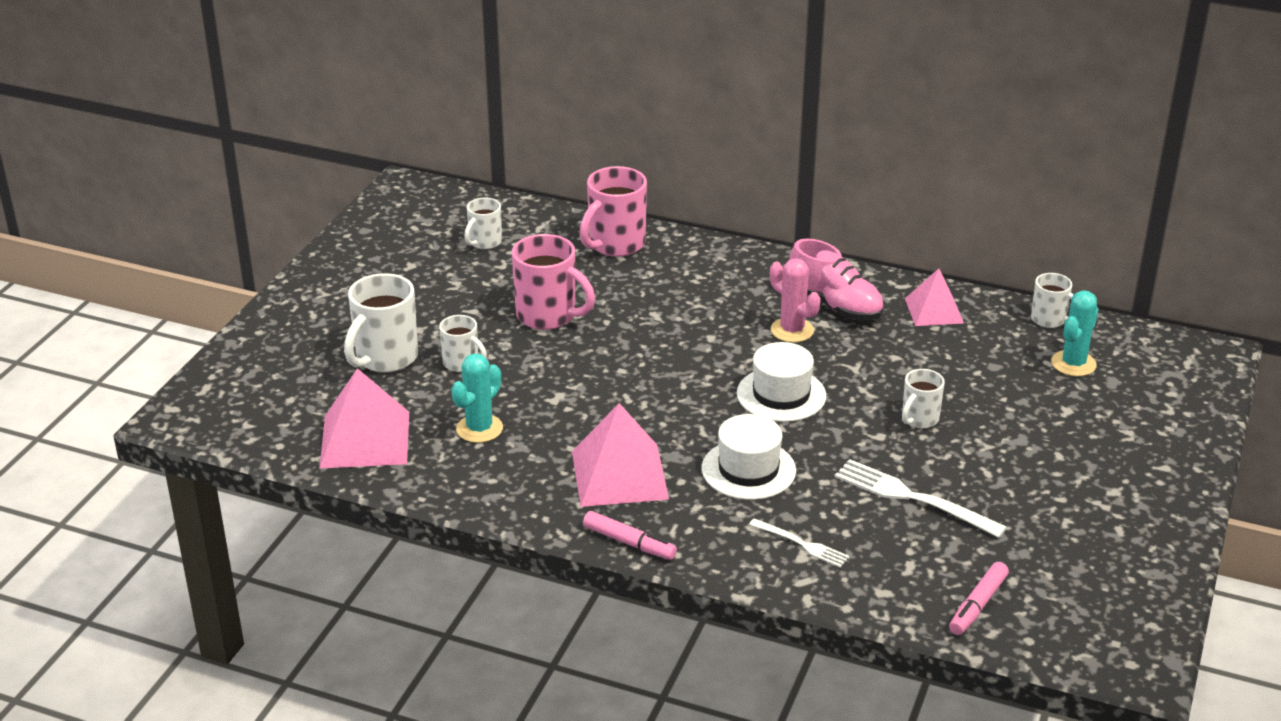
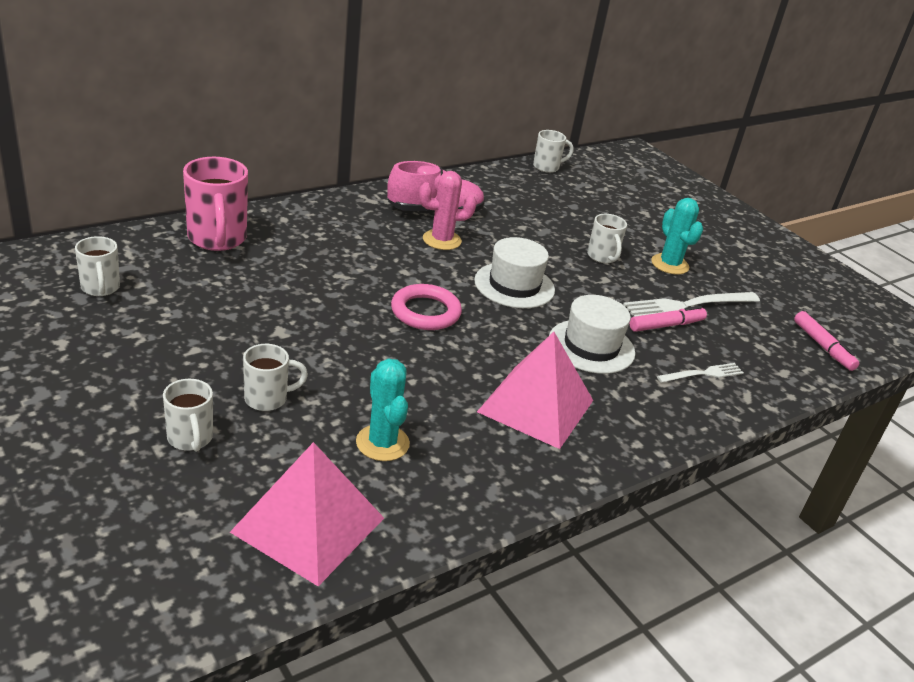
camera: 60 degrees left, 0 degrees up
(385, 358) = (190, 439): white mug -> white mug, size x0.58
(548, 316) = (266, 319): pink mug -> none
(629, 543) = (633, 450): pink marker -> pink marker (666, 325)
(667, 373) = (425, 312): none -> pink ring
(934, 310) = (488, 189): pink pyramid -> none
(1073, 364) = (600, 185): turquoise cactus -> turquoise cactus (669, 264)

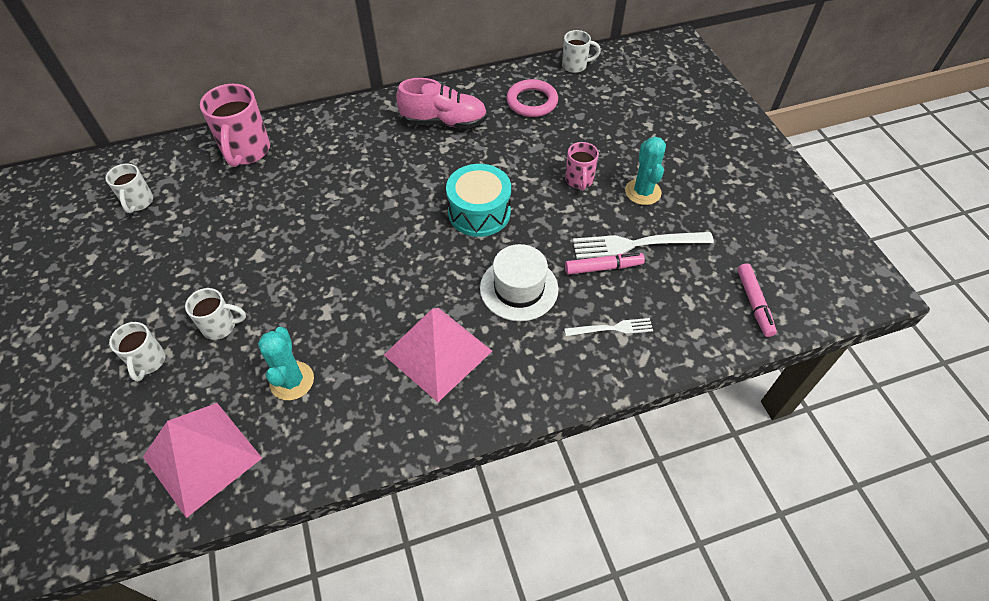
camera: 20 degrees right, 20 degrees up
(425, 312) = (386, 240): pink ring -> pink ring (532, 102)
(442, 240) = (436, 156): pink cactus -> none
(514, 285) = (479, 212): white hat -> turquoise drum
(602, 257) = (579, 181): white mug -> pink mug

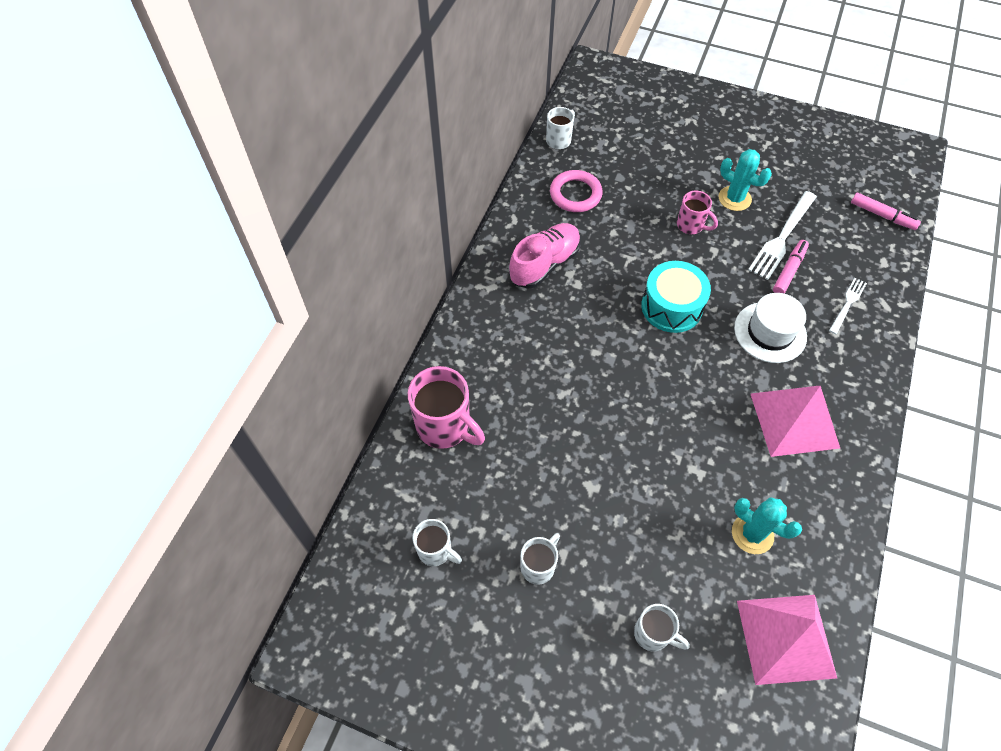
camera: 50 degrees left, 5 degrees up
(221, 326) = (654, 557): white mug -> white mug (538, 566)

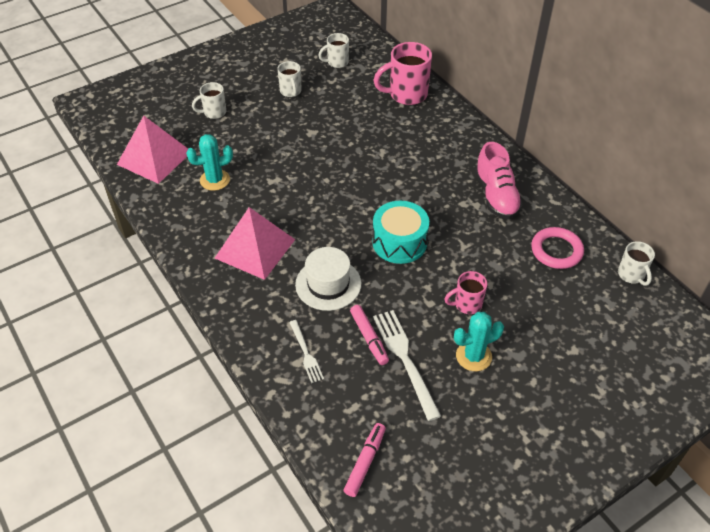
camera: 125 degrees right, 10 degrees down
(882, 215) = (365, 462): pink marker -> pink marker turned 135 degrees clockwise

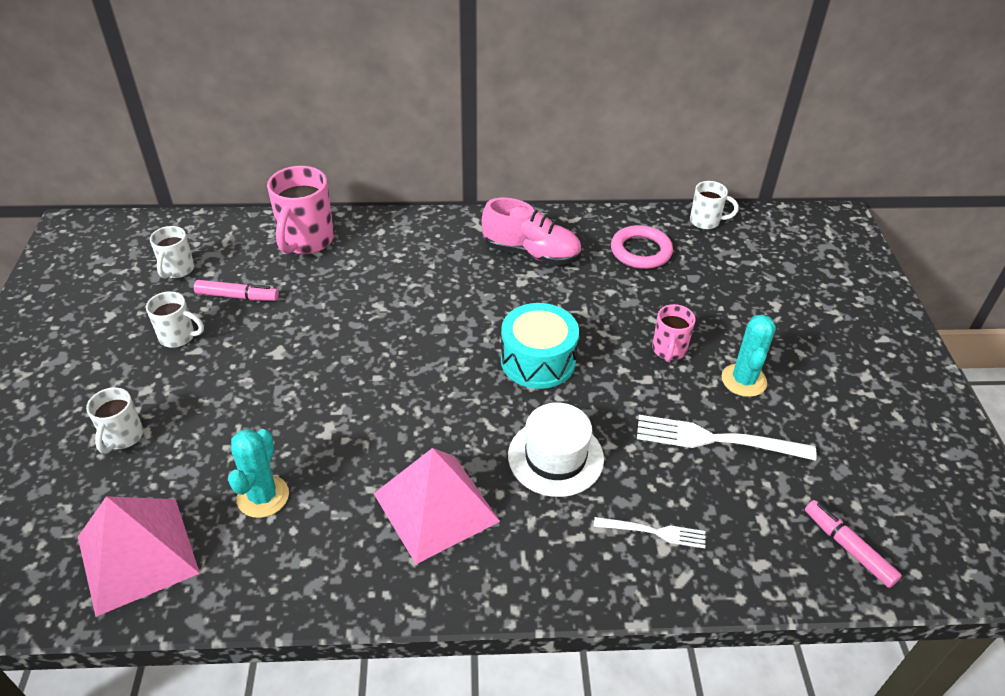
camera: 60 degrees left, 5 degrees down
(369, 338) = (666, 457): pink marker -> pink marker (237, 296)

